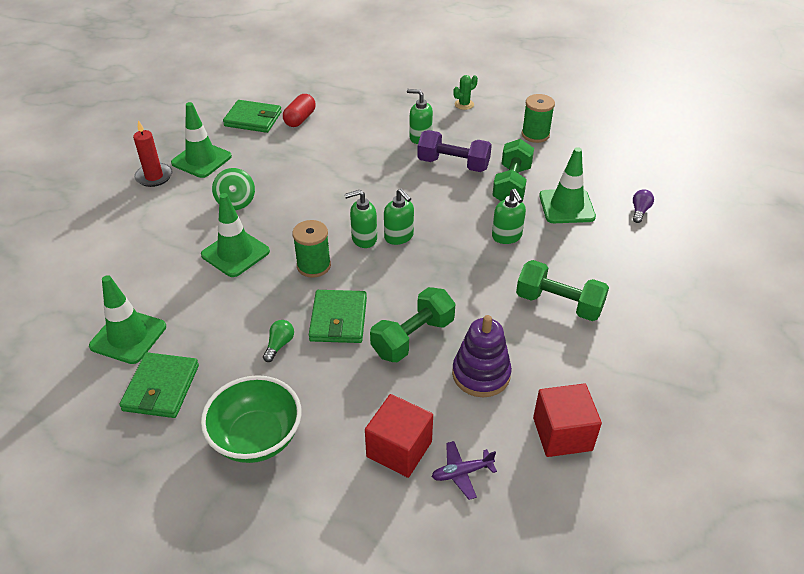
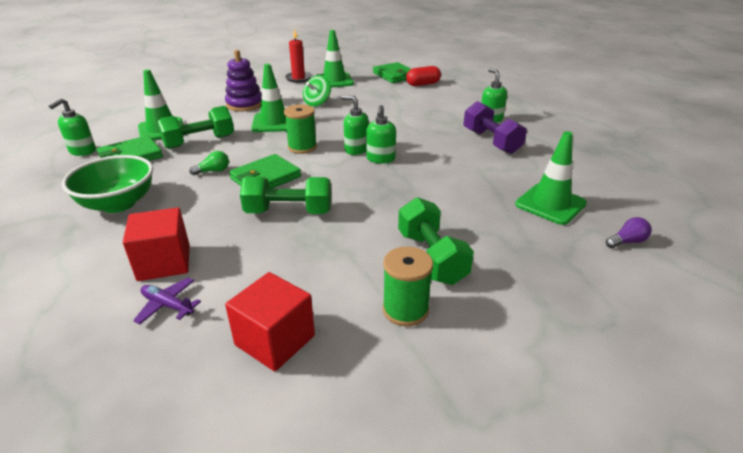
camera: 45 degrees right, 10 degrees down
(464, 104) = (558, 116): green cactus -> none
(481, 374) = (291, 260): purple stacking toy -> purple stacking toy (244, 104)
(507, 236) = (462, 196): green soap dispenser -> green soap dispenser (82, 151)
(511, 185) = (520, 171): green dumbbell -> green dumbbell (199, 142)
(535, 135) = (596, 153): green spool -> green spool (405, 310)

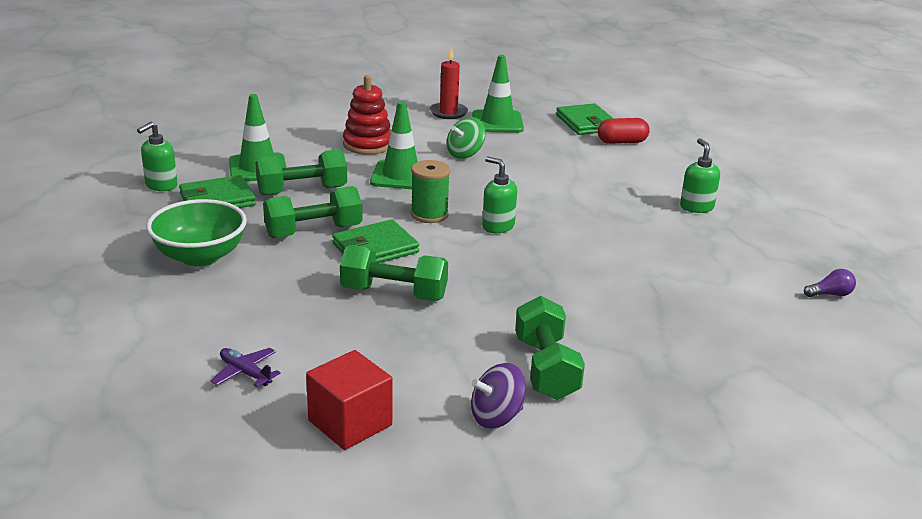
camera: 10 degrees right, 5 degrees down
(164, 262) = (245, 329): red cube -> none
(213, 171) = (313, 231): green light bulb -> green dumbbell
(244, 104) = (368, 144): purple stacking toy -> red stacking toy
(380, 159) = (525, 243): green soap dispenser -> none
(405, 310) = (496, 416): green spool -> purple spinning top
(491, 141) = (682, 238): purple dumbbell -> none
(550, 204) = (721, 329): green traffic cone -> none
(627, 242) = (794, 386): purple light bulb -> purple light bulb (830, 294)

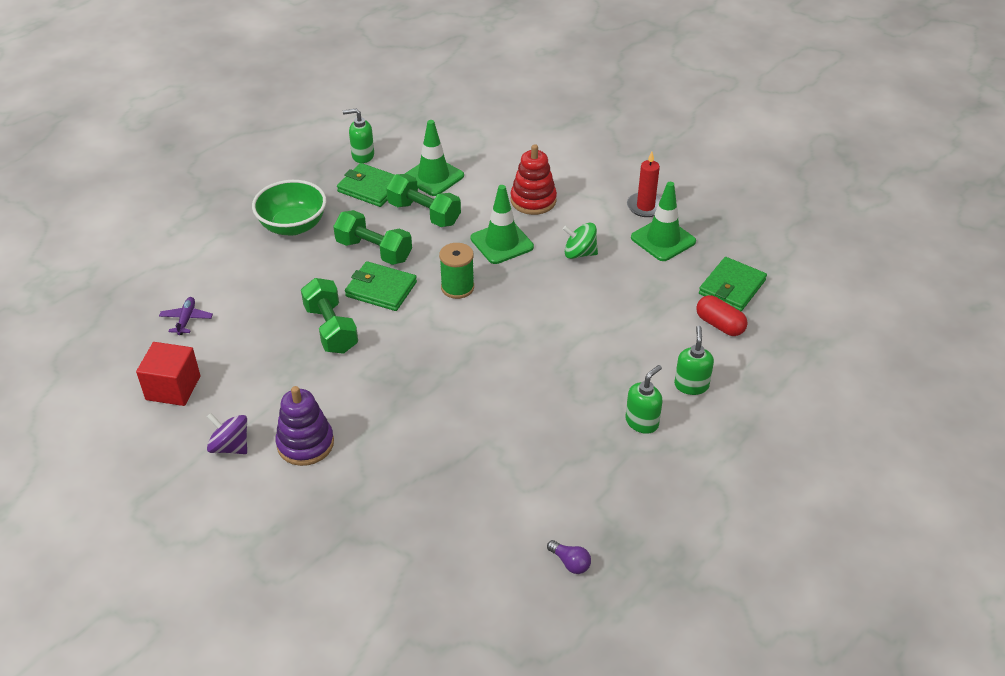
camera: 55 degrees right, 15 degrees up
(497, 226) = (477, 329): green soap dispenser -> green soap dispenser (691, 385)
(546, 368) = (305, 444): green dumbbell -> purple stacking toy

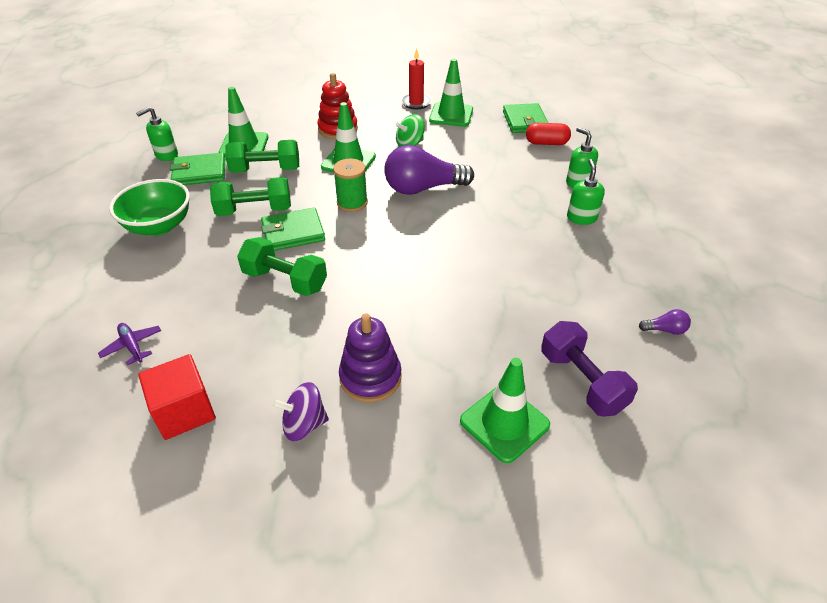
camera: 40 degrees left, 0 degrees up
(354, 538) = (504, 423): none -> green traffic cone
(447, 551) = (582, 381): none -> purple dumbbell
(534, 307) = (423, 188): none -> purple light bulb

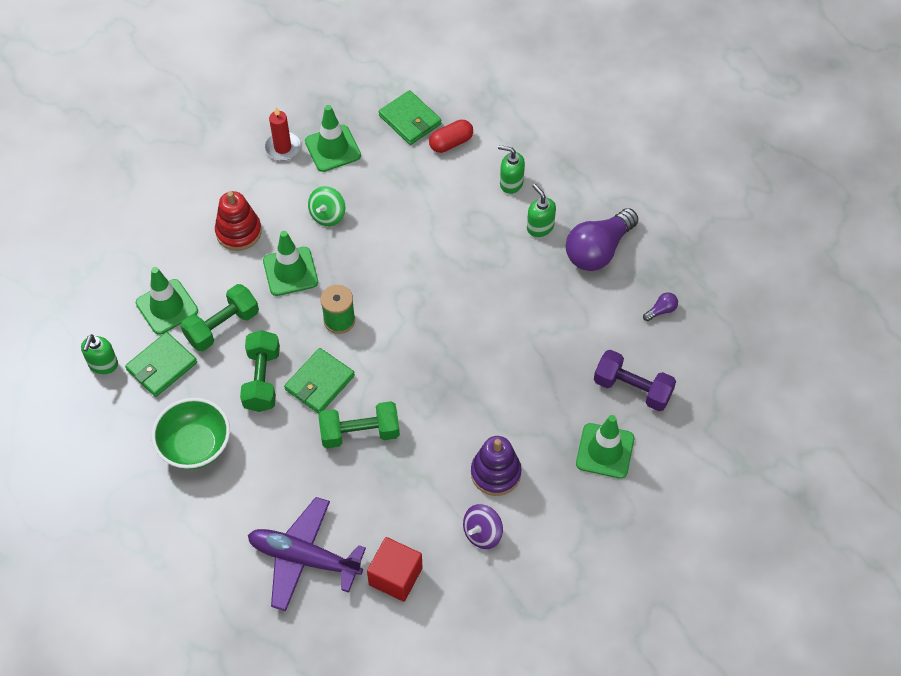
camera: 35 degrees left, 15 degrees up
(132, 346) = (304, 558): purple plane -> purple plane, size x2.28
(254, 210) = (262, 379): green dumbbell -> green dumbbell turned 45 degrees counterclockwise
(423, 188) = (386, 267): purple light bulb -> purple light bulb (598, 250)

